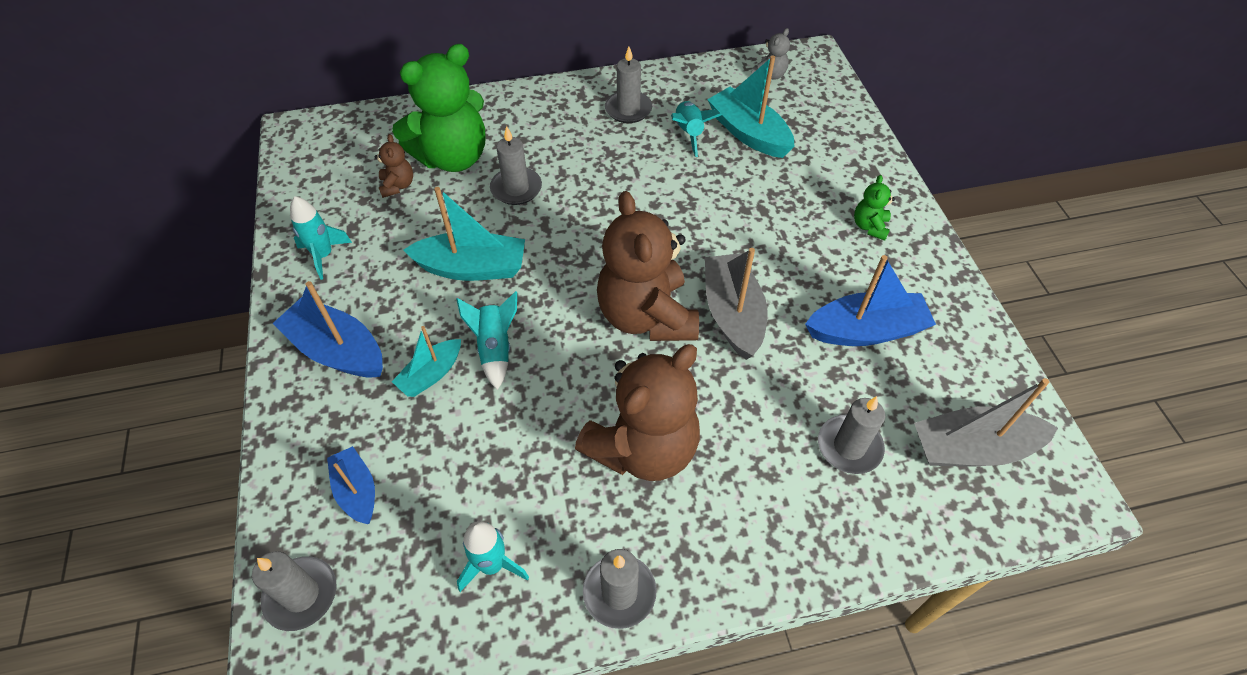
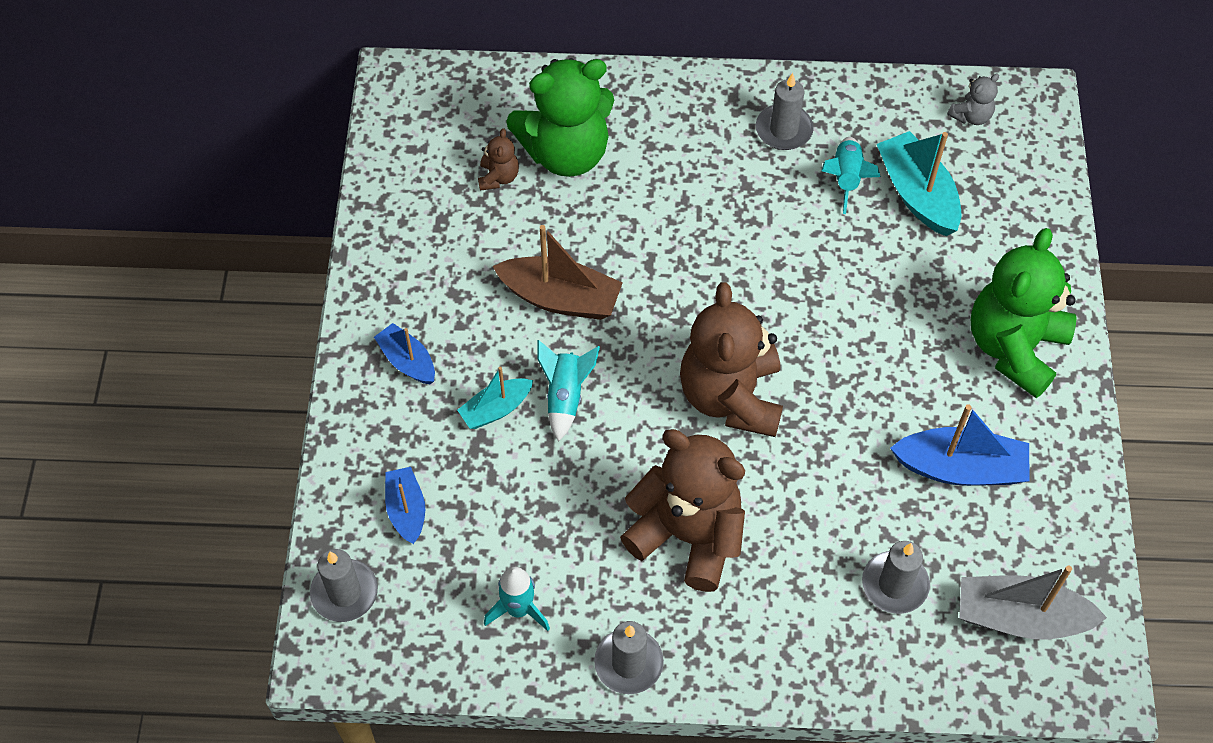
camera: 15 degrees right, 5 degrees up
(323, 256) = (407, 248): turquoise rocket -> none
(337, 350) = (407, 361): blue boat -> blue boat, size x0.60
(472, 268) = (560, 298): turquoise boat -> brown boat
(516, 188) = (628, 210): grey candle -> none
(643, 448) = (688, 535): brown teddy bear -> brown teddy bear turned 120 degrees counterclockwise
(732, 314) = (823, 416): grey boat -> none
(869, 226) = (1014, 347): green teddy bear -> green teddy bear, size x2.34

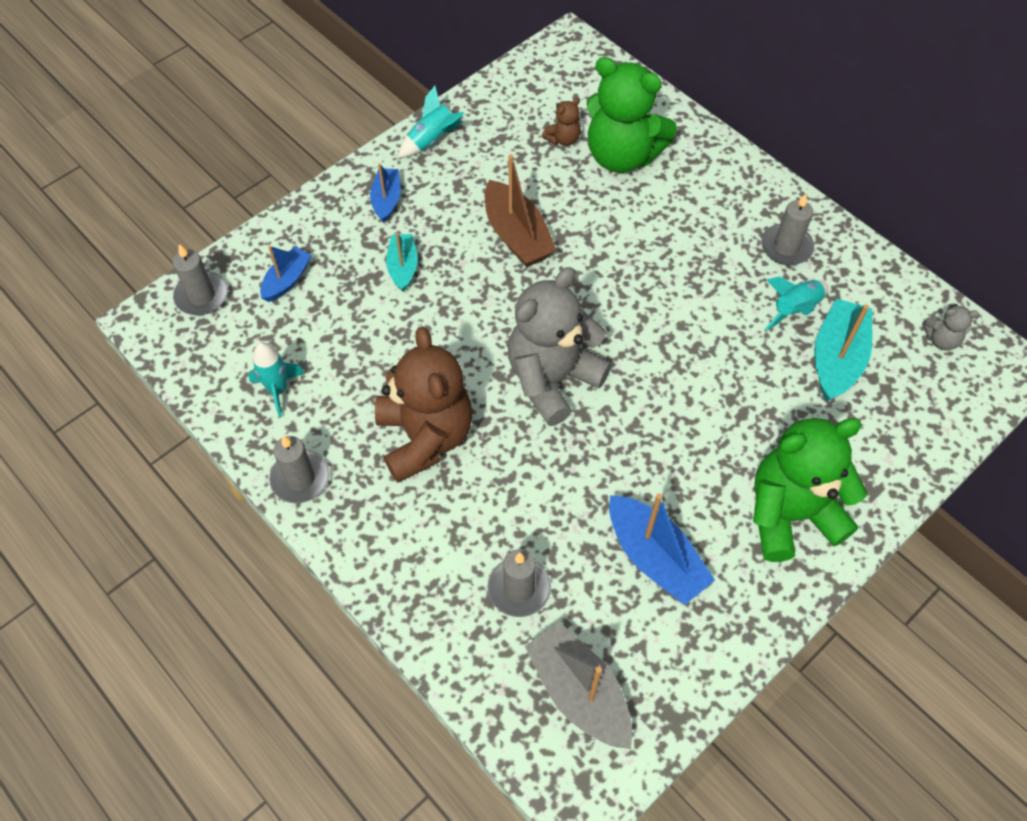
camera: 45 degrees right, 0 degrees up
(496, 409) = (403, 267): turquoise boat -> turquoise boat turned 75 degrees clockwise
(565, 396) = (451, 293): turquoise rocket -> turquoise rocket (432, 140)
(731, 397) = (552, 379): brown teddy bear -> grey teddy bear

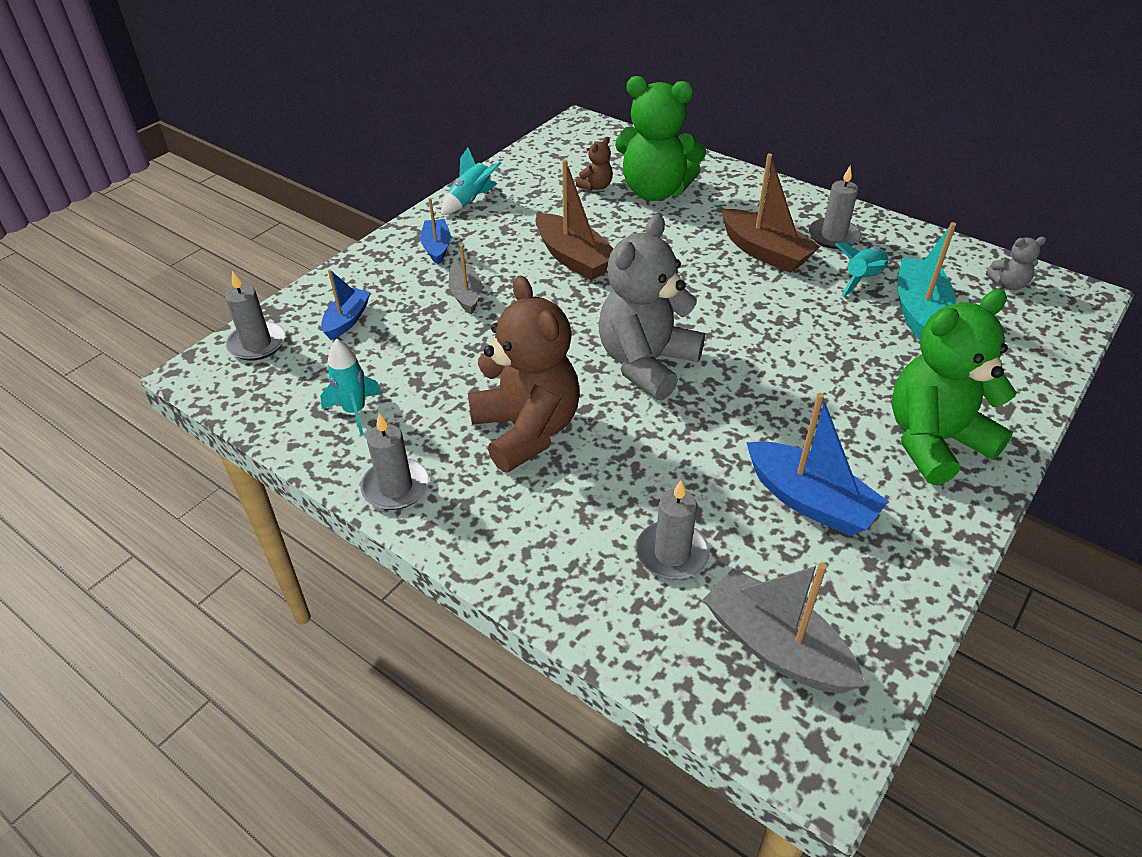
camera: 10 degrees left, 15 degrees down
(403, 267) = (466, 295): turquoise boat -> grey boat
(709, 257) = (764, 252): none -> brown boat

